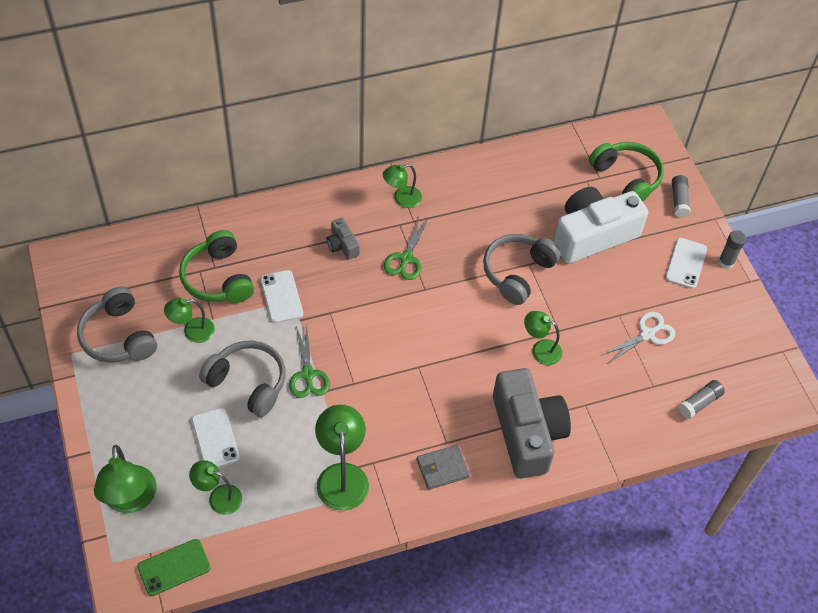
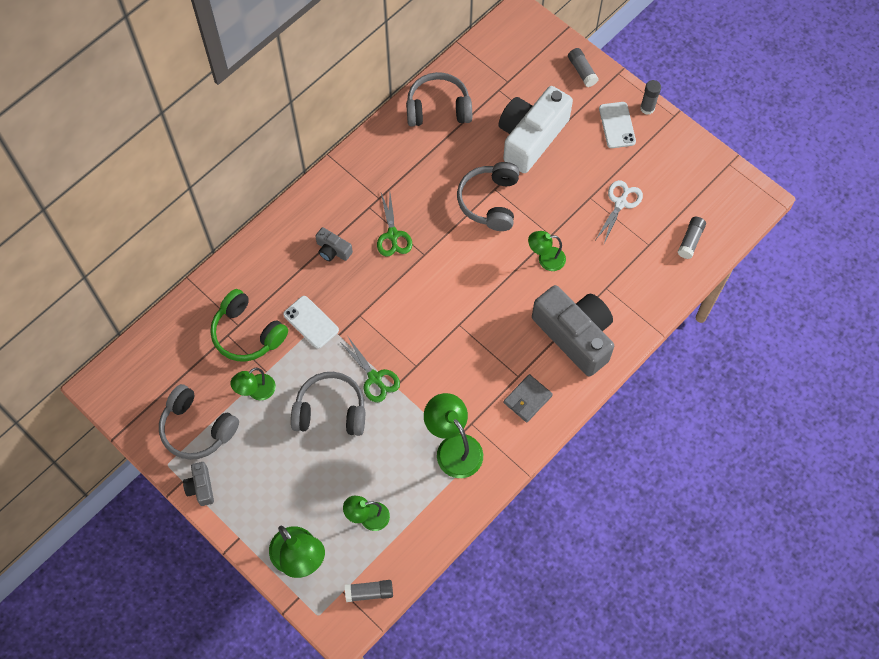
camera: 25 degrees left, 10 degrees up
(87, 389) = (201, 487): none -> grey camera
(174, 567) = (369, 592): green phone -> grey glue stick
(215, 438) = (334, 471): white phone -> none
(402, 199) = (357, 183): green lamp -> none
(518, 171) = (438, 108): none -> grey headphones
(626, 178) = (529, 71): green headphones -> none

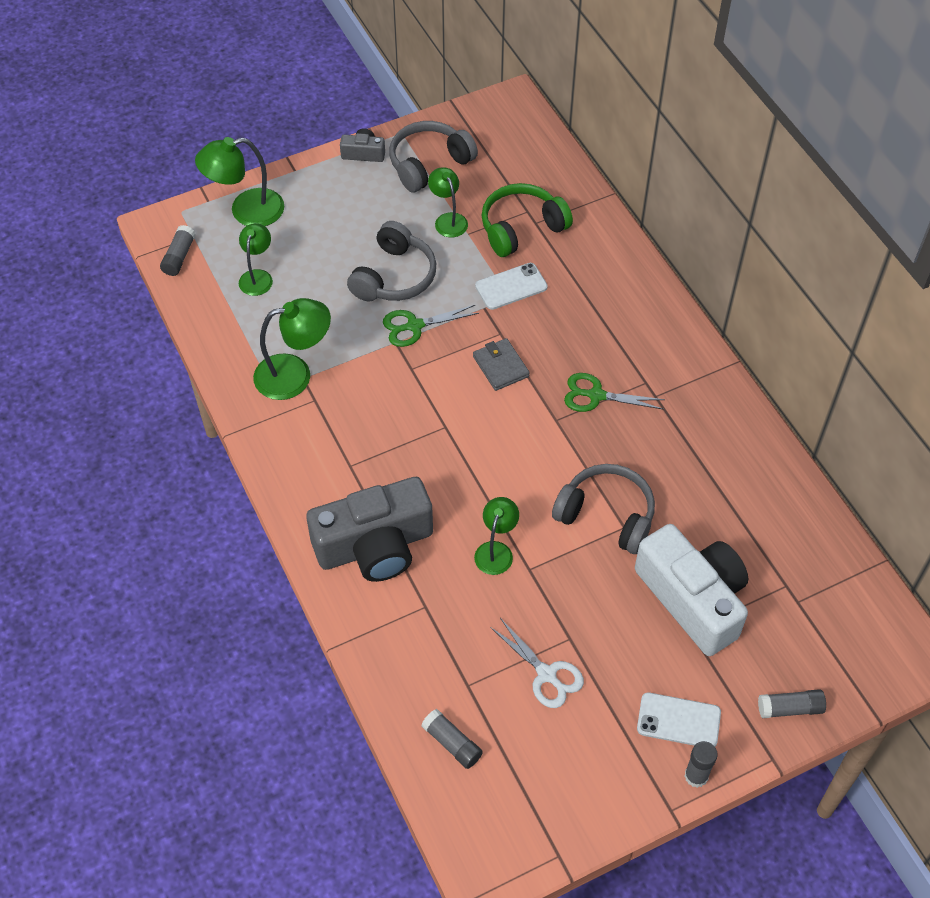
camera: 110 degrees right, 10 degrees down
(333, 250) = (598, 331): grey camera -> none
(438, 108) = (775, 502): grey headphones -> none
(527, 399) = (316, 465): grey wallet -> grey wallet (501, 366)

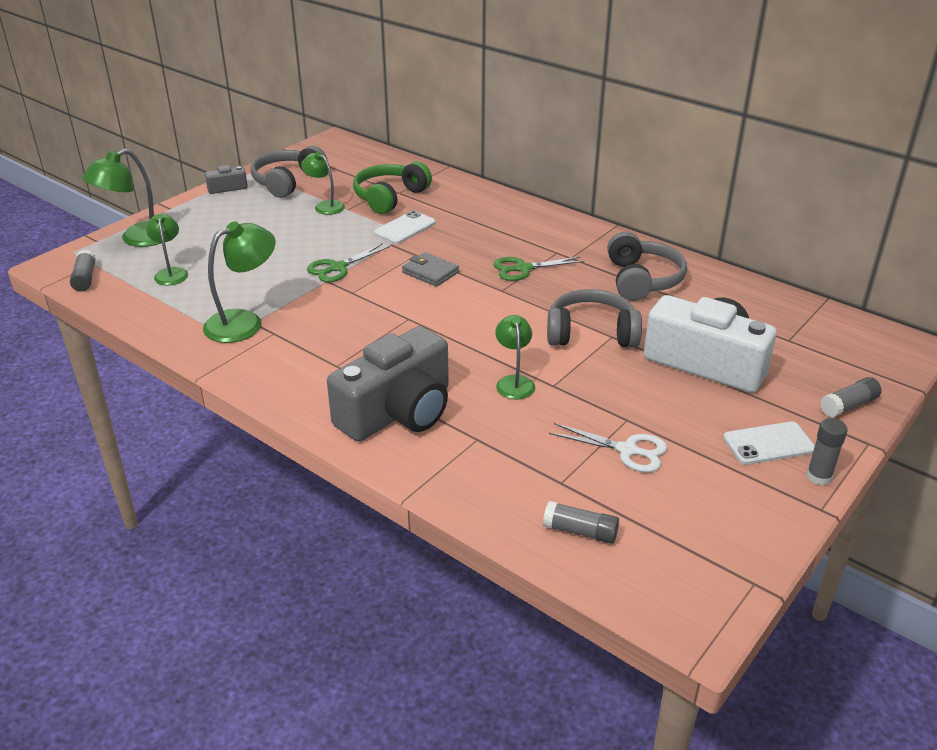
camera: 25 degrees left, 20 degrees down
(394, 276) = (299, 245): grey headphones -> grey headphones (642, 280)

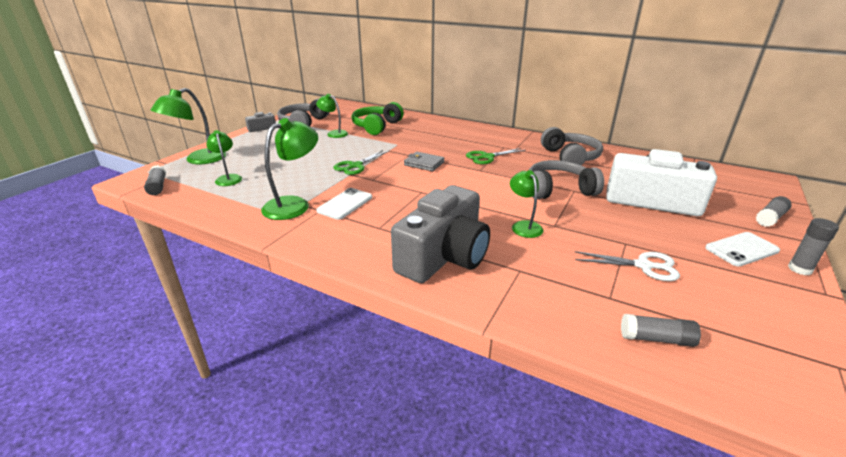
camera: 10 degrees left, 5 degrees down
(405, 228) = (394, 141): white phone -> white phone (345, 204)

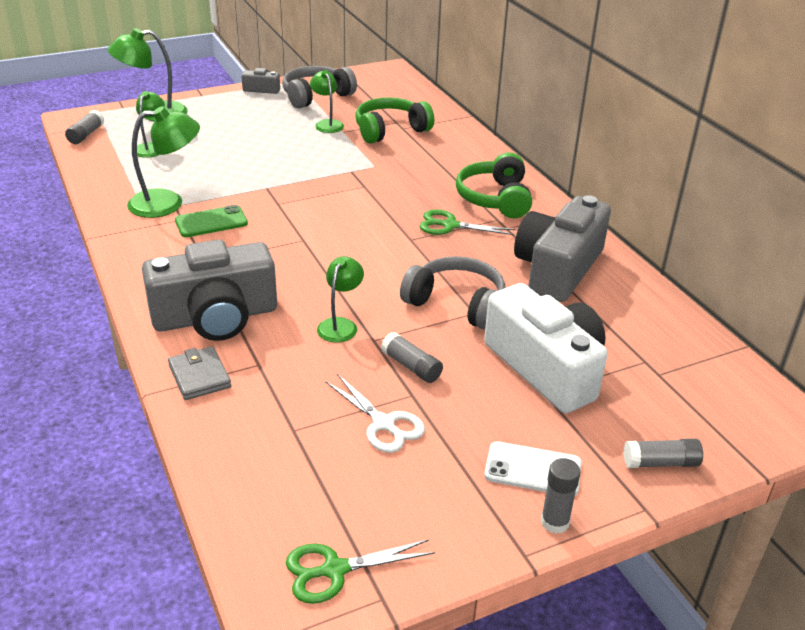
camera: 35 degrees right, 5 degrees up
(345, 204) = (211, 222): white phone -> green phone
(355, 166) = (286, 179): green scissors -> green scissors (334, 570)
(424, 163) = (362, 205): grey wallet -> grey wallet (199, 376)
(486, 139) = (495, 198): none -> green headphones
(570, 157) = (558, 268): grey headphones -> grey camera
(656, 339) = (266, 481): grey glue stick -> grey glue stick (411, 366)

